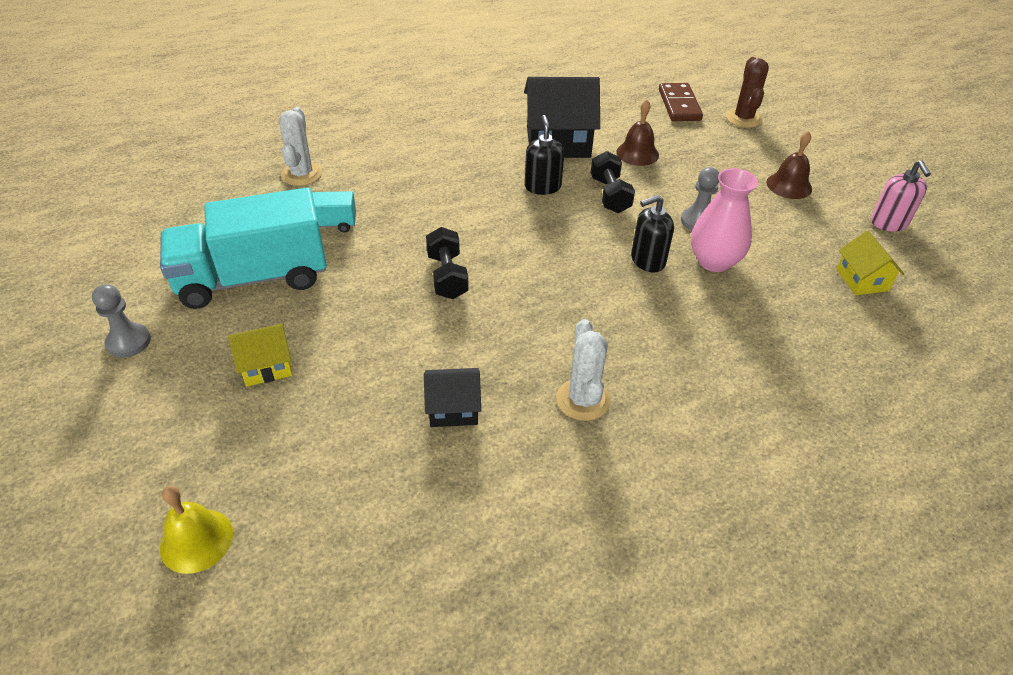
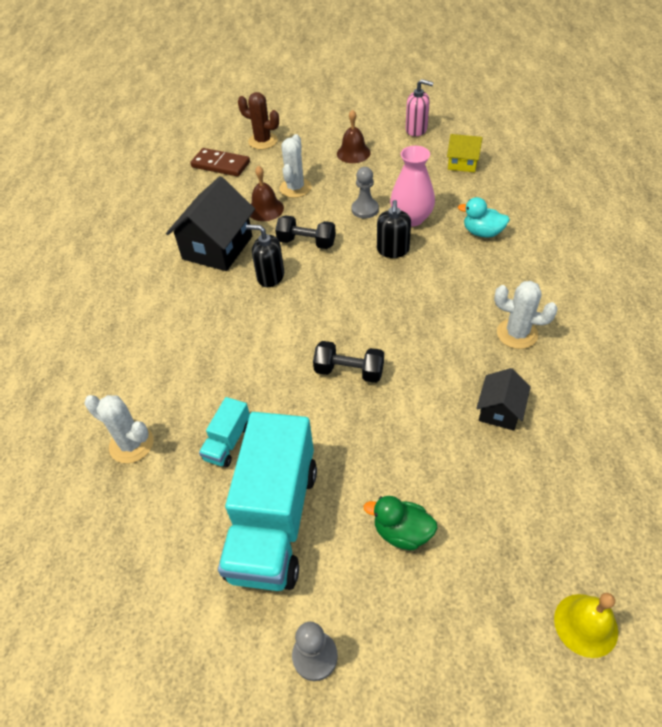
camera: 60 degrees left, 5 degrees up
(266, 366) = (402, 532): yellow house -> green duck
(688, 162) = (295, 188): none -> white cactus
(741, 329) = (482, 232): none -> turquoise duck

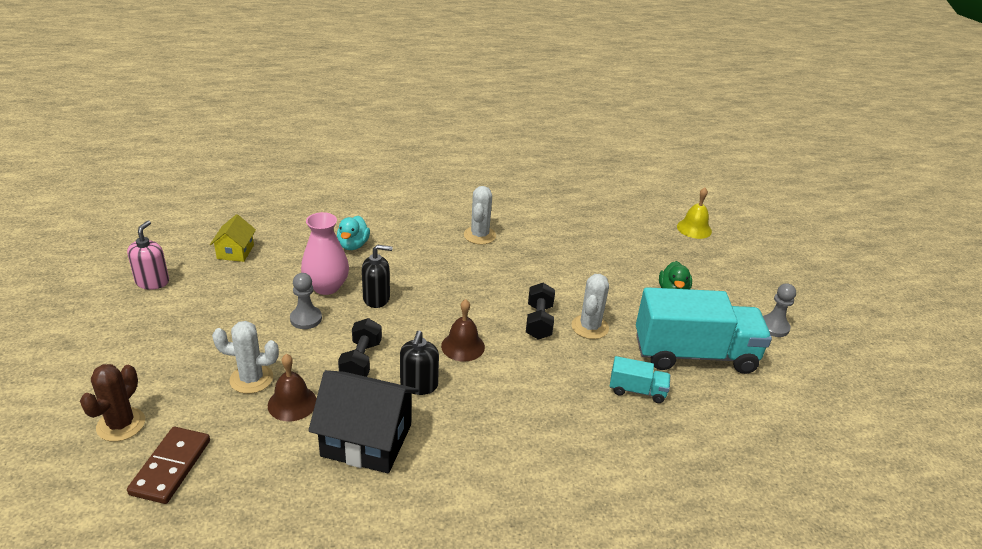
camera: 105 degrees left, 15 degrees down
(131, 444) = (666, 461): white cactus -> white cactus (590, 327)
(353, 153) = (186, 332): brown bell -> brown bell (463, 346)
(500, 410) = (557, 247): black house -> none

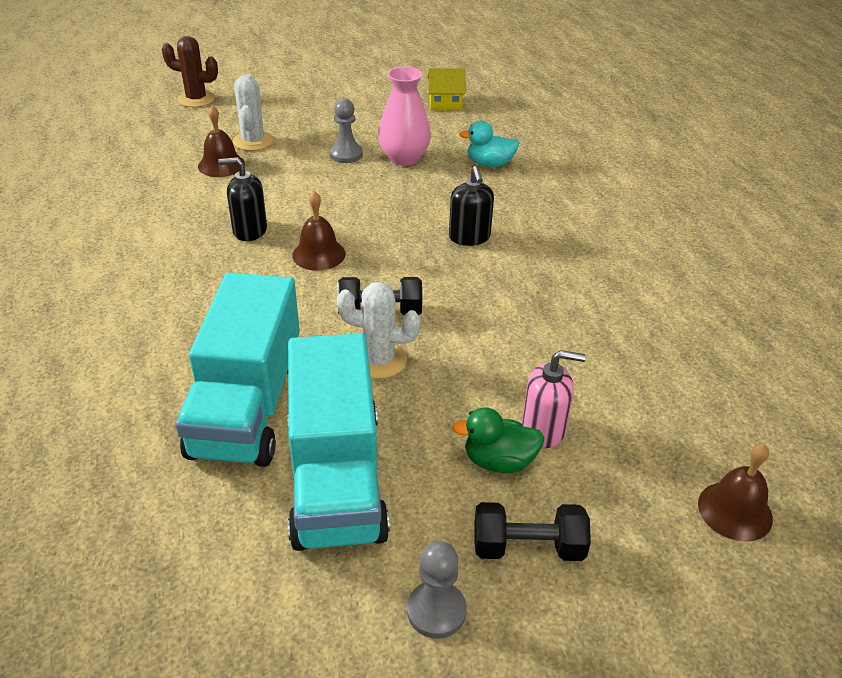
camera: 85 degrees right, 5 degrees up
(152, 282) = (381, 76): pink soap dispenser -> pink soap dispenser (543, 429)
(170, 467) = (148, 126): brown domino -> none
(361, 361) = (285, 192): black dumbbell -> black dumbbell (528, 547)
(366, 440) = (170, 208): black house -> none
(376, 298) = (393, 190): black soap dispenser -> black soap dispenser (469, 237)
(479, 235) = (561, 252): white cactus -> none
(637, 390) = (248, 406): turquoise truck -> turquoise truck, size x2.24
(694, 229) = (735, 511): yellow bell -> brown bell

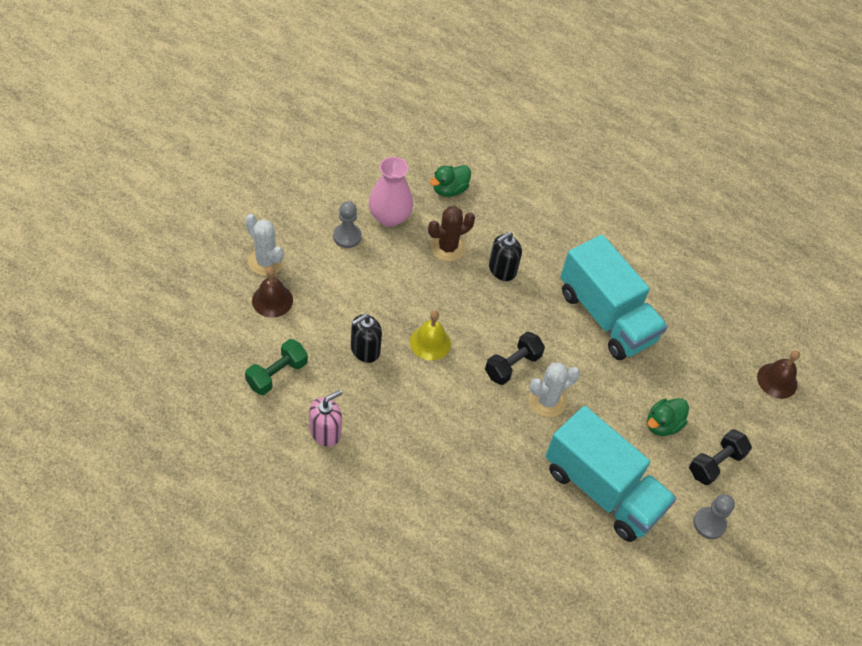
camera: 45 degrees left, 15 degrees up
(151, 210) = (277, 374): none -> green dumbbell
(196, 99) = (165, 239): brown cactus -> brown cactus (447, 247)
(248, 406) = (514, 479): turquoise truck -> turquoise truck (606, 316)
(319, 254) = (430, 342): brown bell -> yellow bell
(445, 103) = (358, 138): yellow house -> none
(469, 237) = (502, 270): black soap dispenser -> black soap dispenser turned 105 degrees clockwise
(490, 164) = (449, 190): turquoise duck -> green duck
(543, 429) = (664, 390): pink soap dispenser -> pink soap dispenser (325, 432)

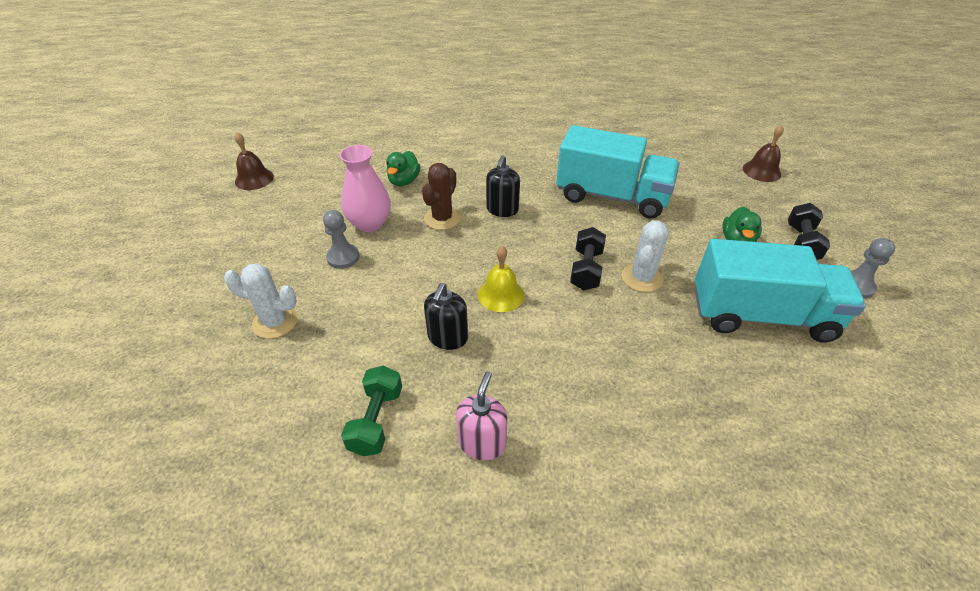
camera: 30 degrees left, 10 degrees down
(272, 300) = (311, 352): brown bell -> brown bell (254, 179)

